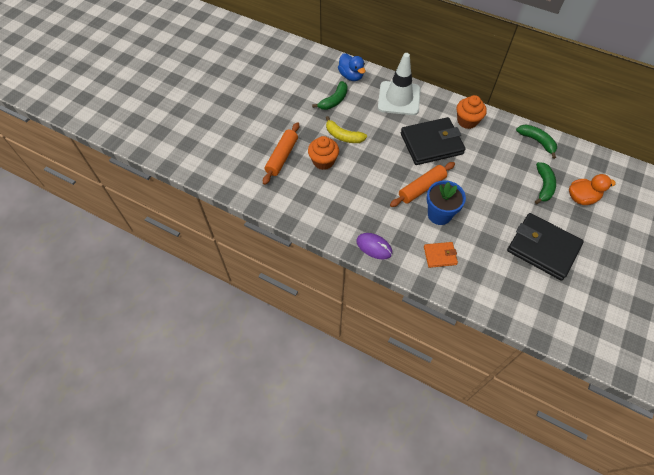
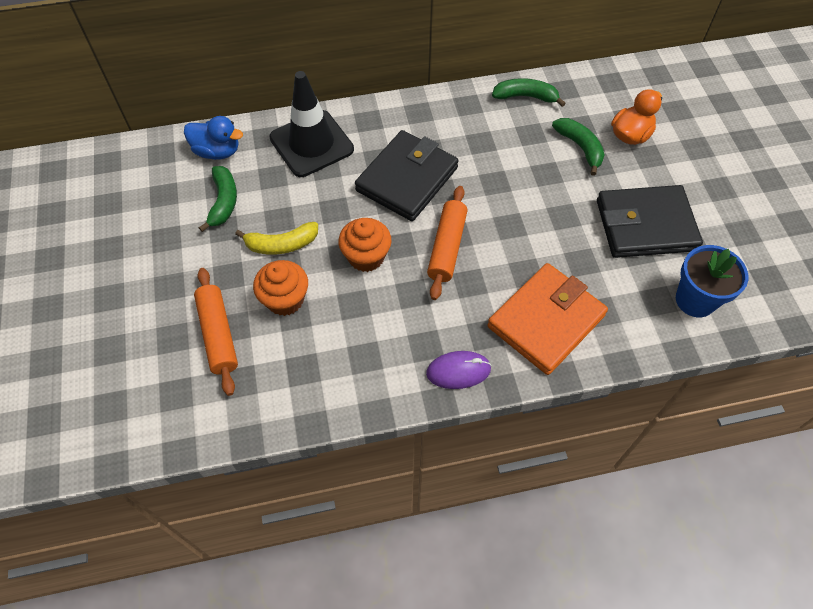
camera: 40 degrees left, 0 degrees up
(399, 98) = (311, 144): white traffic cone -> black traffic cone
(439, 214) = (498, 267): blue flower pot -> blue flower pot (695, 300)
(440, 255) = (546, 321): orange wallet -> orange wallet, size x2.03
(467, 121) = (424, 121): orange cupcake -> orange cupcake (366, 257)

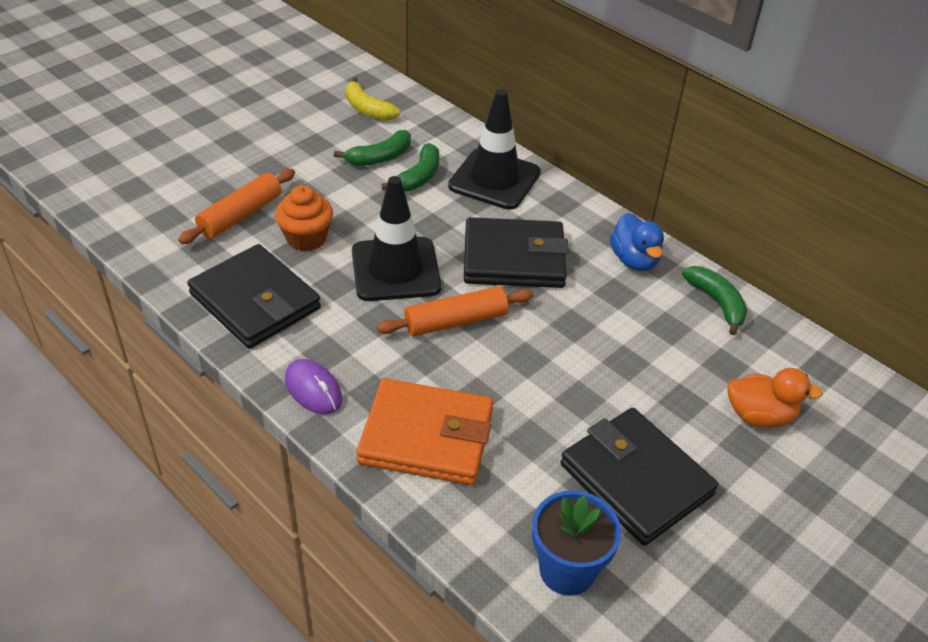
camera: 55 degrees right, 15 degrees down
(217, 151) = (430, 130): blue duck -> blue duck (634, 260)
(282, 244) = (364, 210): yellow banana -> yellow banana (367, 109)
(334, 369) = (255, 301): none -> black wallet
(366, 257) = (395, 269): orange cupcake -> black traffic cone
(580, 147) = (692, 376): green banana -> green banana (418, 177)

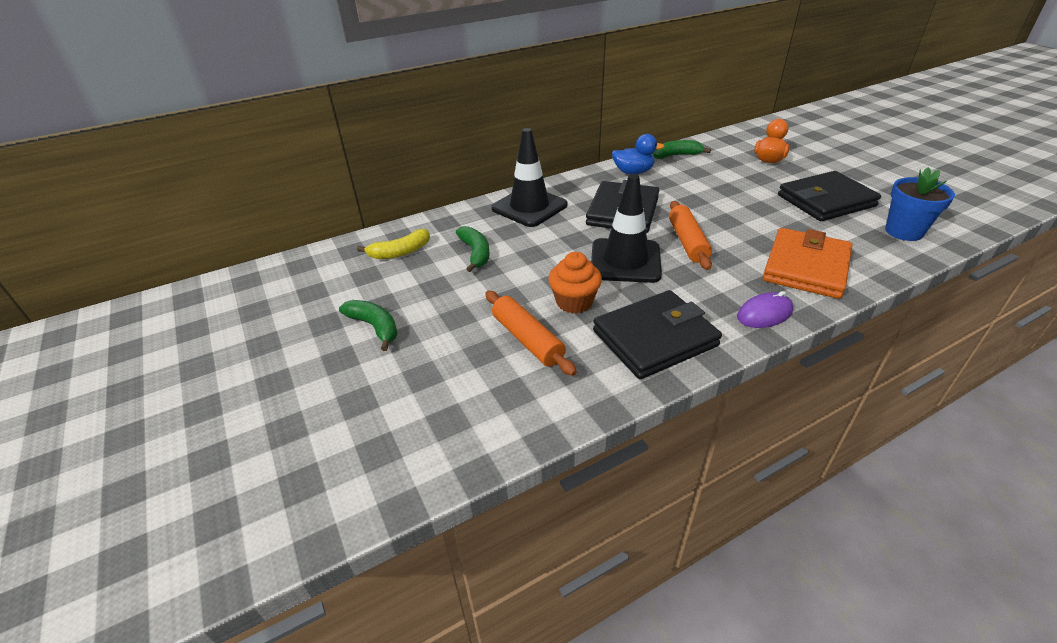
camera: 70 degrees left, 5 degrees down
(418, 177) = (511, 238): green banana -> green banana (375, 327)

